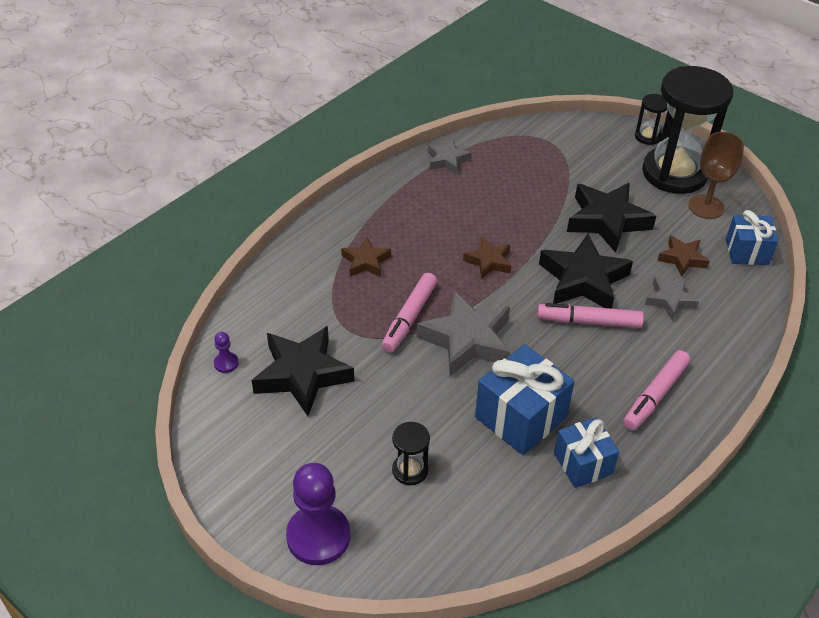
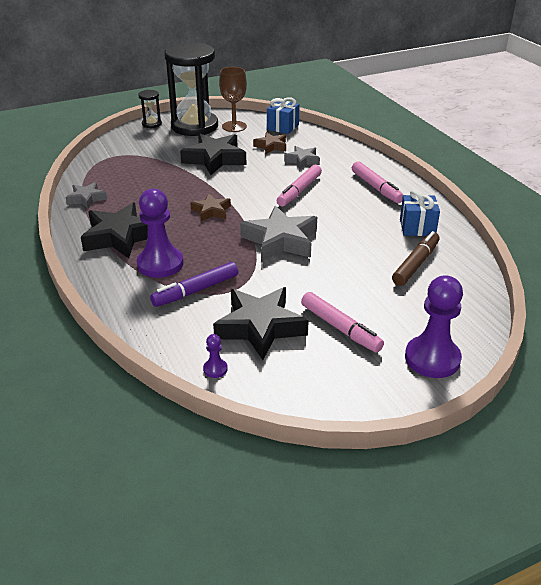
camera: 65 degrees left, 10 degrees down
(336, 305) = (196, 290): none -> purple marker
(366, 261) = (160, 264): brown star -> purple pawn
(410, 317) = (239, 259): pink marker -> pink marker (340, 328)
(410, 470) = (389, 298): black hourglass -> none
(494, 480) = (415, 264): none -> brown marker
(520, 417) = (366, 239): blue gift -> none
(583, 280) = (260, 182): black star -> black star (120, 237)

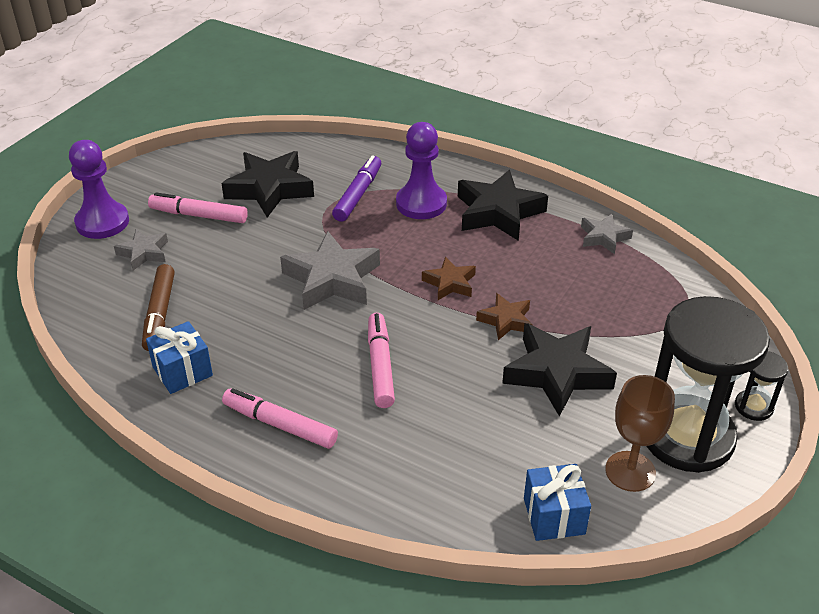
camera: 145 degrees right, 5 degrees up
(215, 369) = (275, 149): purple pawn -> none
(271, 146) = (514, 446): brown star -> brown star (506, 320)
(302, 160) = (434, 435): grey star -> grey star (144, 253)

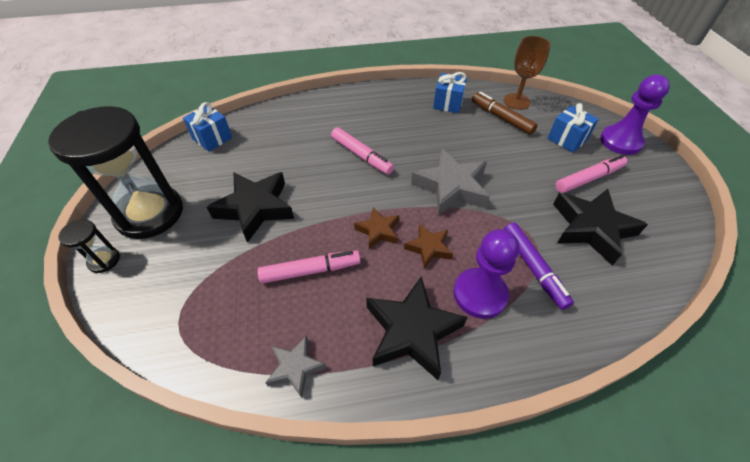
camera: 140 degrees right, 10 degrees up
(144, 253) = (567, 139): grey star -> blue gift
(280, 425) = (375, 108): pink marker -> pink marker (310, 271)
(506, 320) = (315, 225): brown star -> brown star (428, 248)
(630, 471) = (180, 177): brown goblet -> brown goblet (516, 101)

